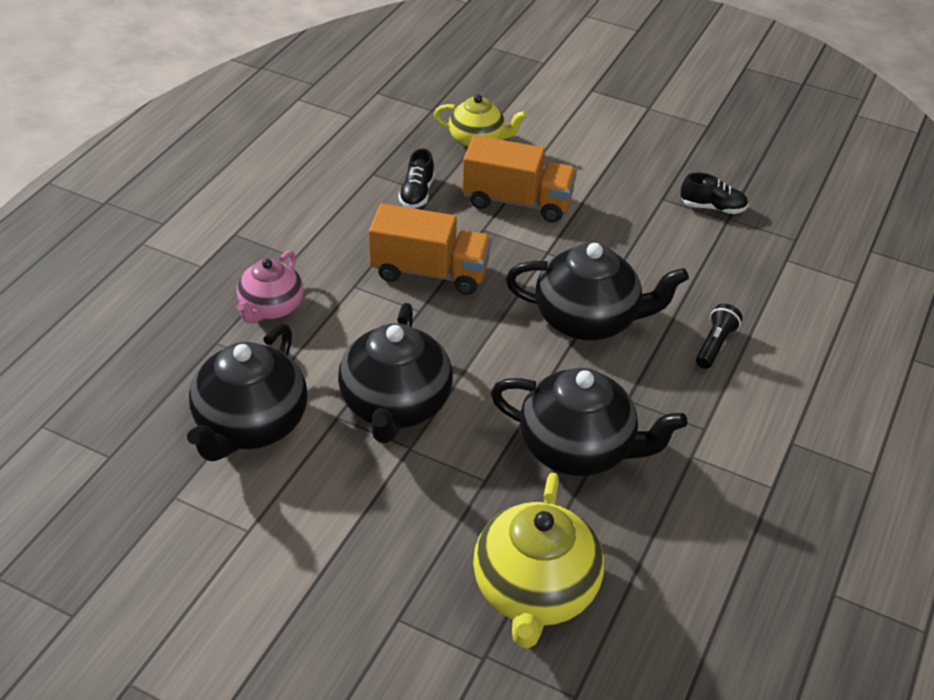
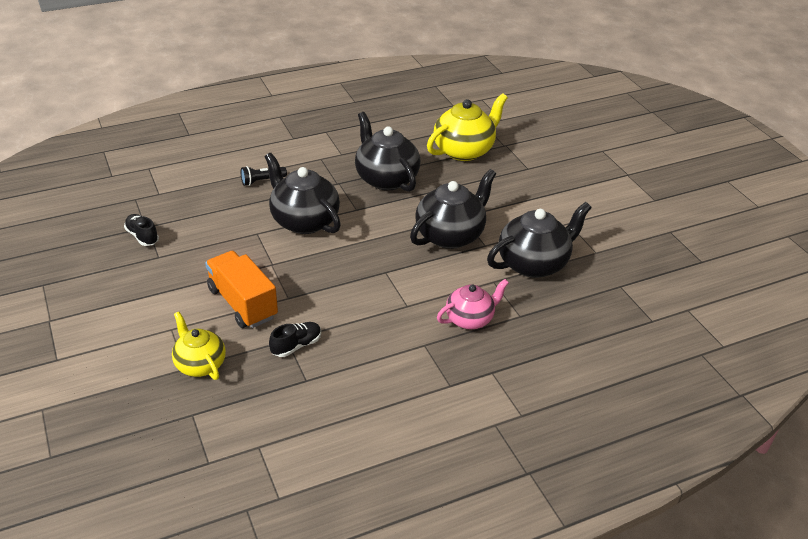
camera: 140 degrees left, 5 degrees down
(430, 272) = (353, 289): orange truck -> none

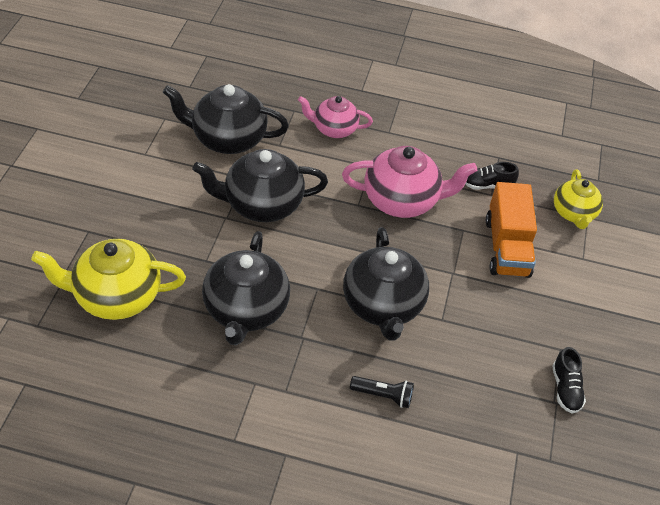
camera: 145 degrees left, 10 degrees up
(355, 293) = (402, 200): none -> pink teapot

